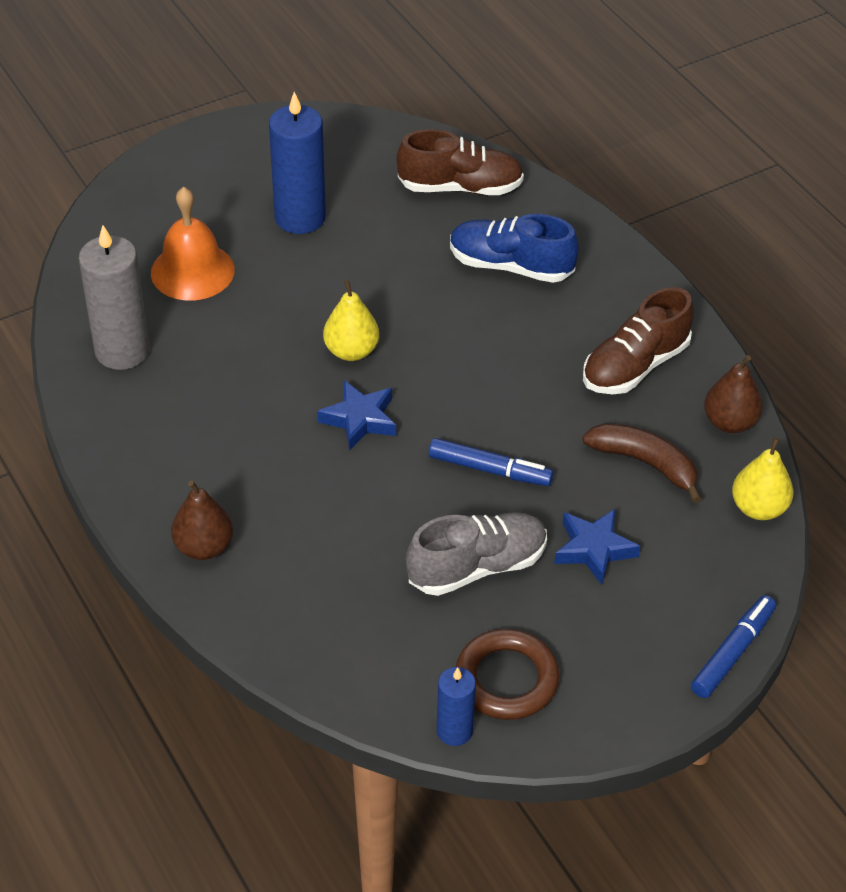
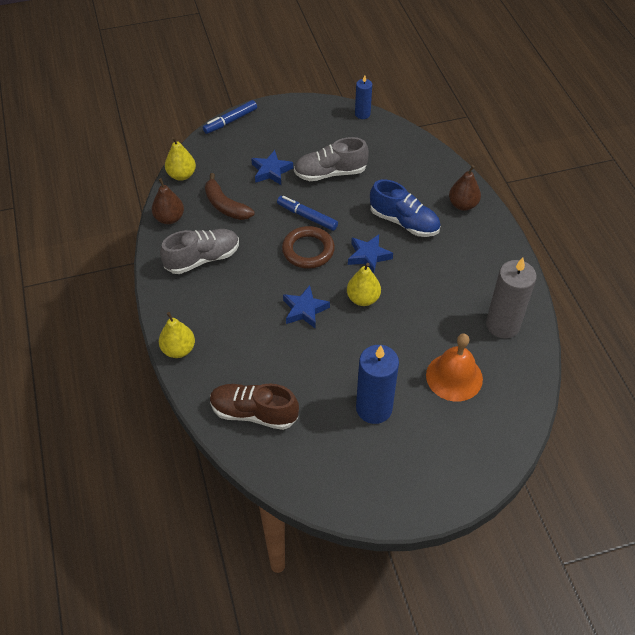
camera: 165 degrees left, 5 degrees up
(438, 320) = (304, 310): none -> blue star
(506, 679) = (333, 128): brown ring -> brown ring (308, 250)
(510, 266) = (245, 340): blue shoe -> blue shoe (404, 222)
(600, 239) = (178, 349): none -> yellow pear
(635, 366) = (202, 259): brown shoe -> grey shoe

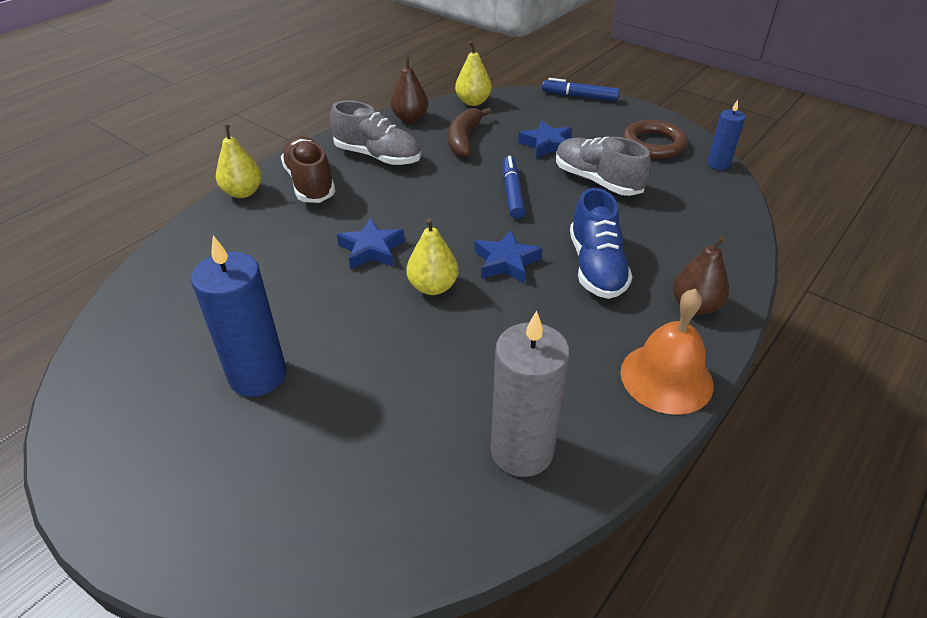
camera: 55 degrees right, 10 degrees down
(254, 413) = (187, 277): brown shoe -> brown shoe (310, 183)
(308, 250) = (463, 214): brown ring -> brown ring (653, 144)
(454, 377) = (373, 436): orange bell -> orange bell (666, 378)

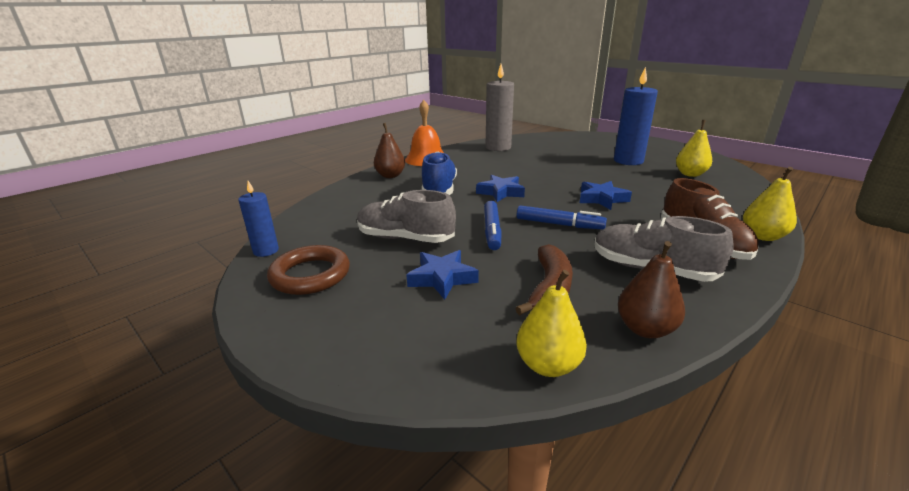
camera: 175 degrees left, 15 degrees down
(433, 287) = (549, 183): yellow pear -> yellow pear (690, 174)
(579, 96) = (347, 372): blue marker -> blue marker (559, 224)
(597, 181) = (405, 238): grey shoe -> grey shoe turned 150 degrees clockwise

